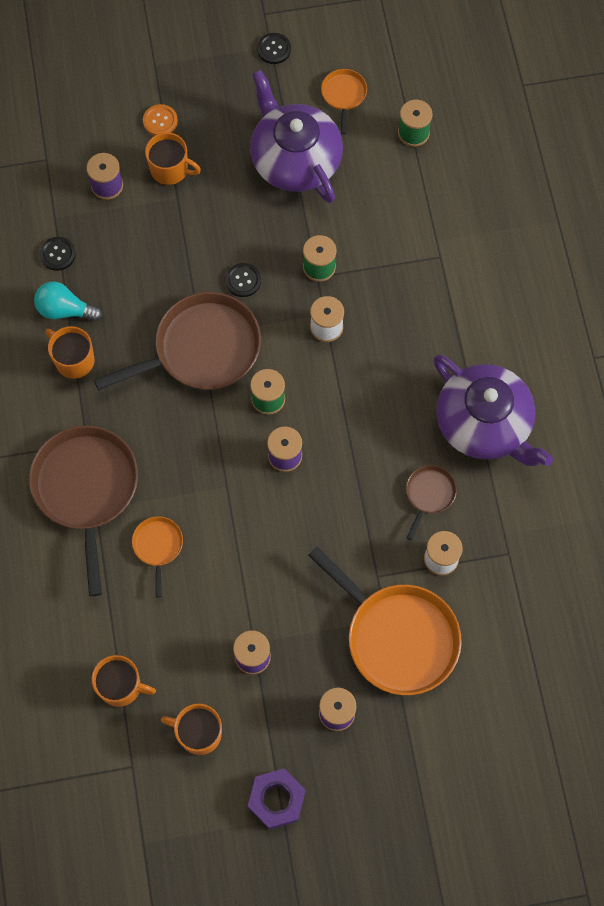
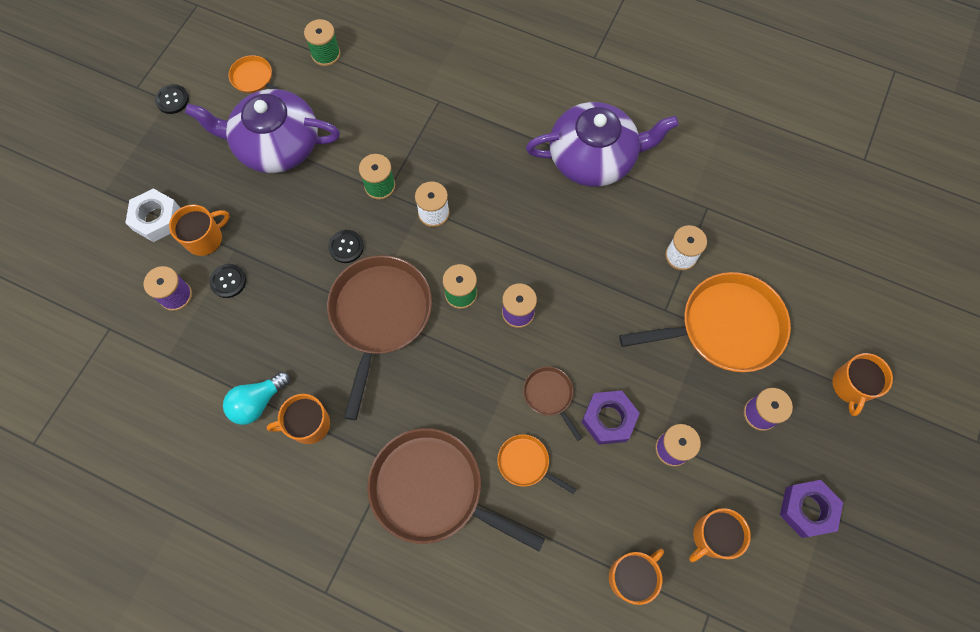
camera: 55 degrees left, 0 degrees up
(58, 254) = (202, 375): black button -> black button (228, 281)
(160, 121) = (156, 219): orange button -> white nut
(242, 589) = (608, 419): none -> purple nut
(420, 778) = (851, 386): none -> orange mug
(429, 494) = (623, 230): brown pan -> brown pan (549, 395)

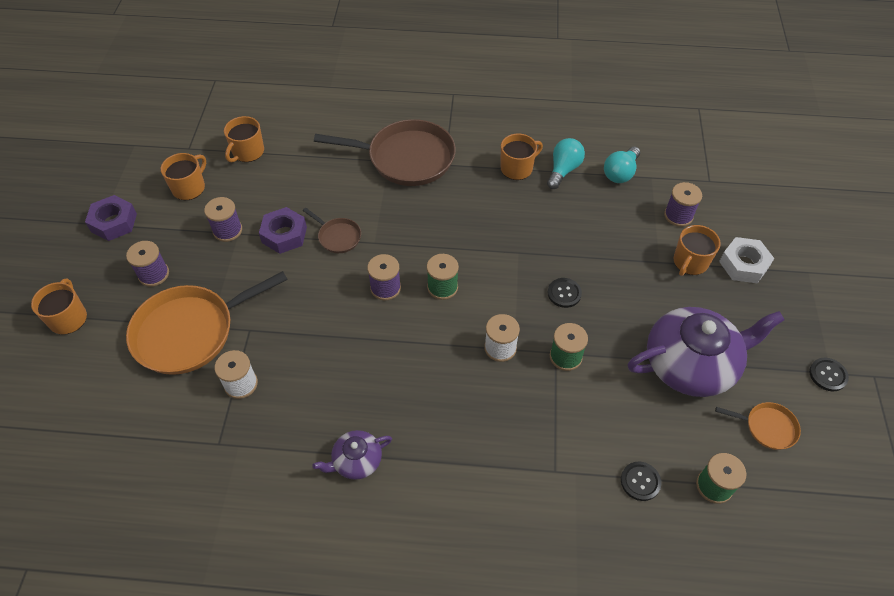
camera: 160 degrees right, 15 degrees down
(197, 374) = (620, 173): none -> turquoise light bulb
(228, 281) = (645, 237): black button -> black button (640, 481)
(379, 315) = (504, 251): brown pan -> none
(526, 463) = (343, 191): orange pan -> none
(593, 157) = (356, 461): purple teapot -> purple teapot, size x0.49

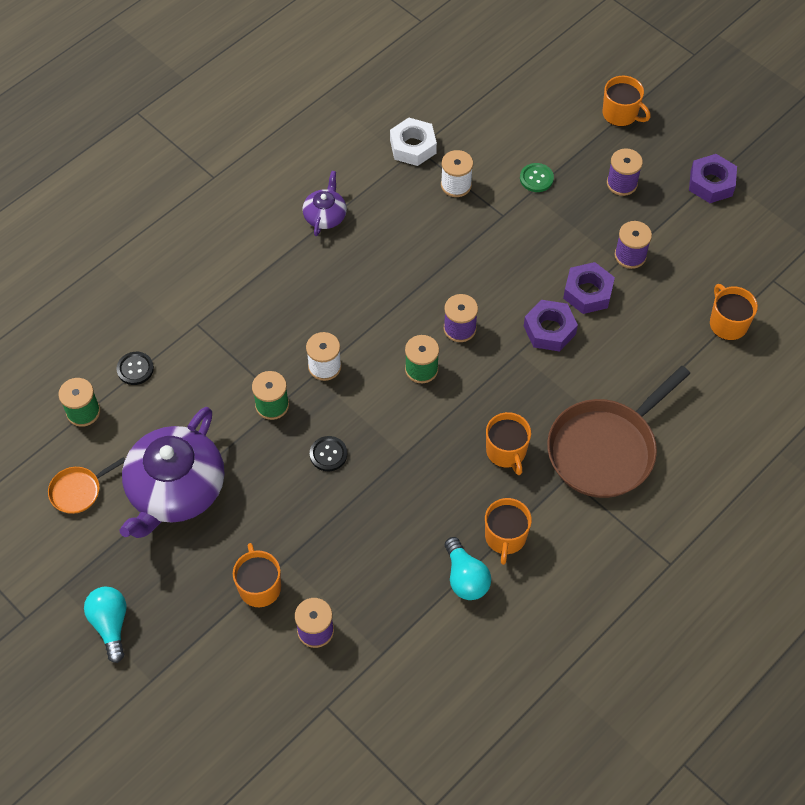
camera: 130 degrees right, 5 degrees up
(189, 188) = (713, 255): orange mug -> orange mug (506, 451)
(189, 332) = (536, 178): orange pan -> green button
(338, 237) = (549, 330): brown pan -> purple nut
(620, 173) = (414, 628): turquoise light bulb -> turquoise light bulb (110, 624)
(743, 264) = (212, 631): white nut -> white nut (413, 146)
(828, 375) = (63, 582): black button -> none

